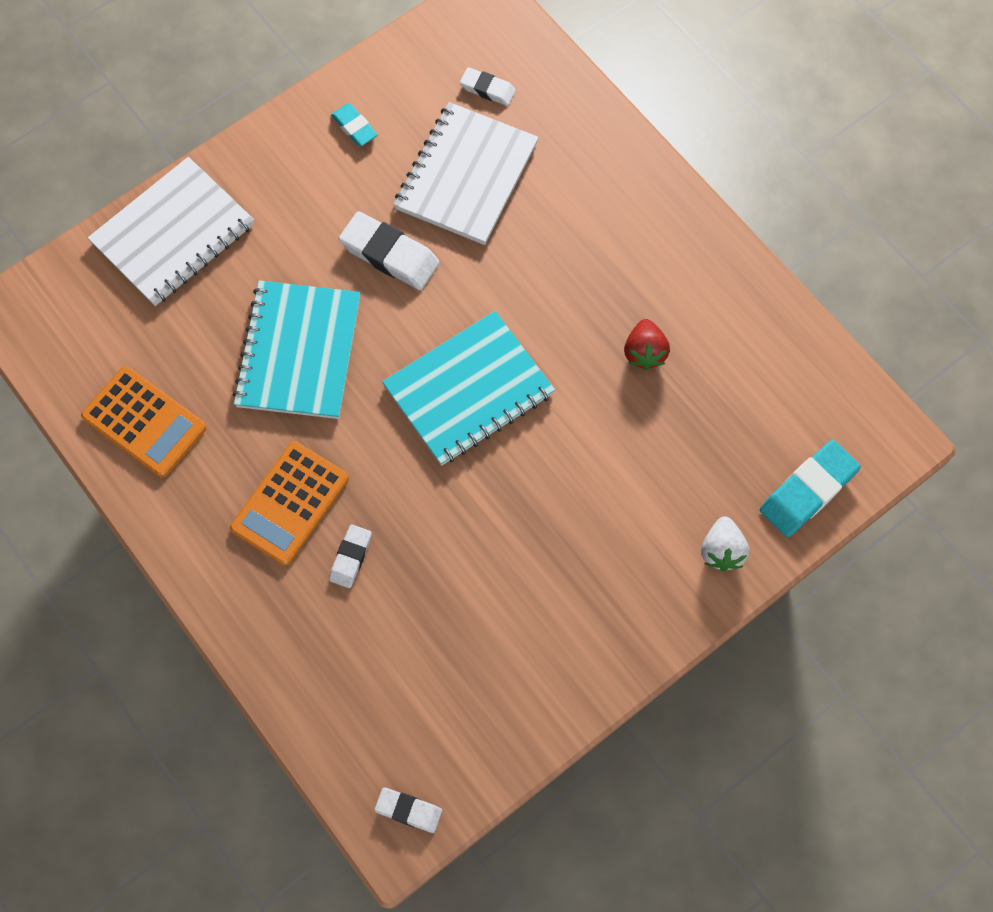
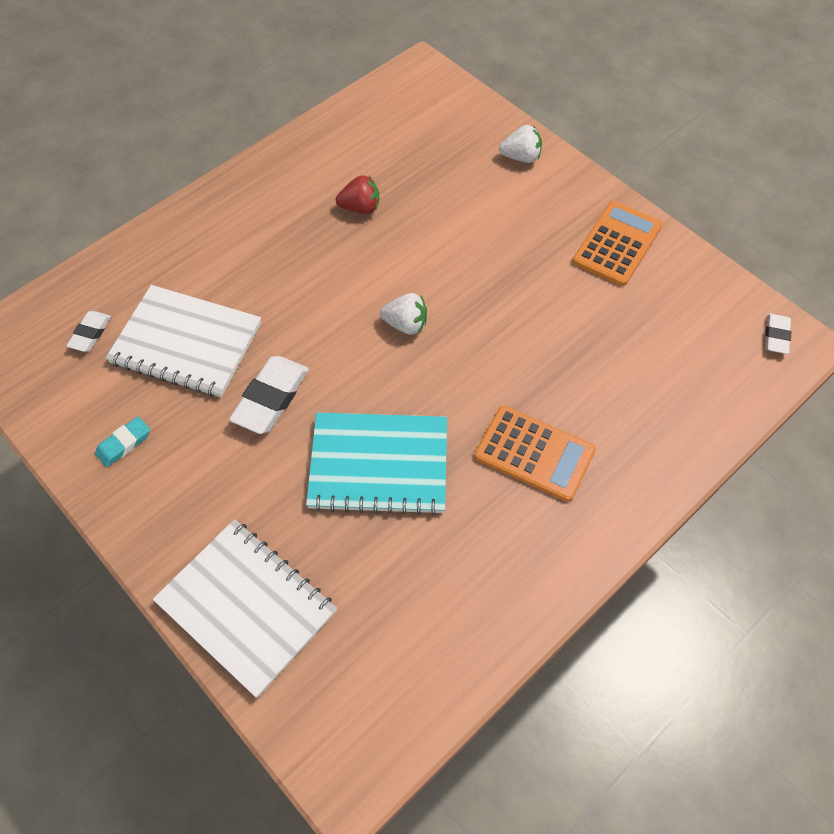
camera: 95 degrees left, 10 degrees down
(144, 422) = (469, 601): orange calculator -> orange calculator (617, 244)
(351, 557) = (576, 399): white eraser -> none
(468, 390) = (406, 324): turquoise notebook -> white strawberry
(808, 491) = (466, 112): turquoise eraser -> none

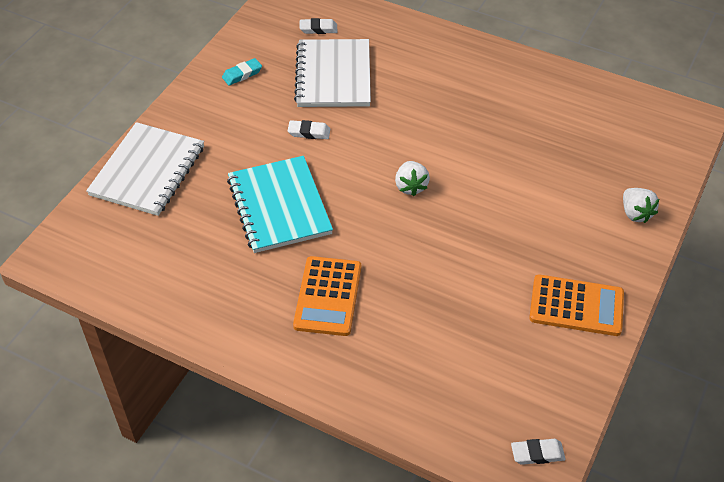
camera: 70 degrees right, 10 degrees down
(124, 444) = (242, 74): turquoise eraser -> turquoise eraser turned 60 degrees counterclockwise
(271, 398) = (309, 132): white eraser -> white eraser, size x0.57
(360, 208) = (510, 127): red strawberry -> none

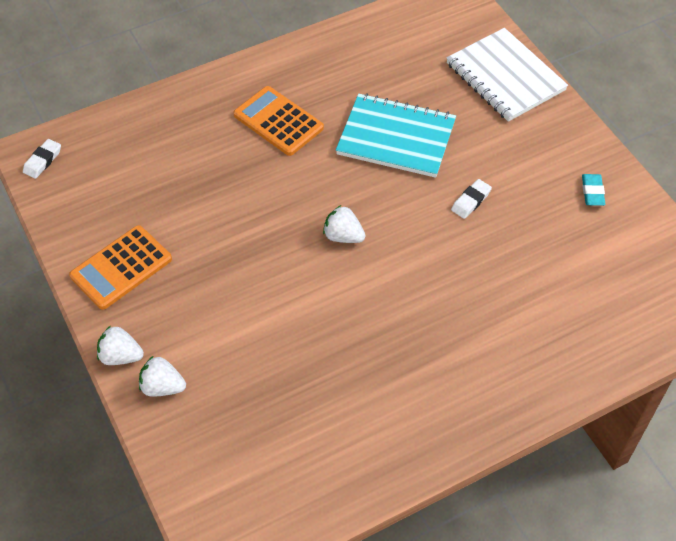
camera: 125 degrees right, 5 degrees up
(318, 29) = (627, 289): white eraser -> none
(333, 75) = (539, 261): white notebook -> none
(642, 253) = (121, 356): none -> white strawberry

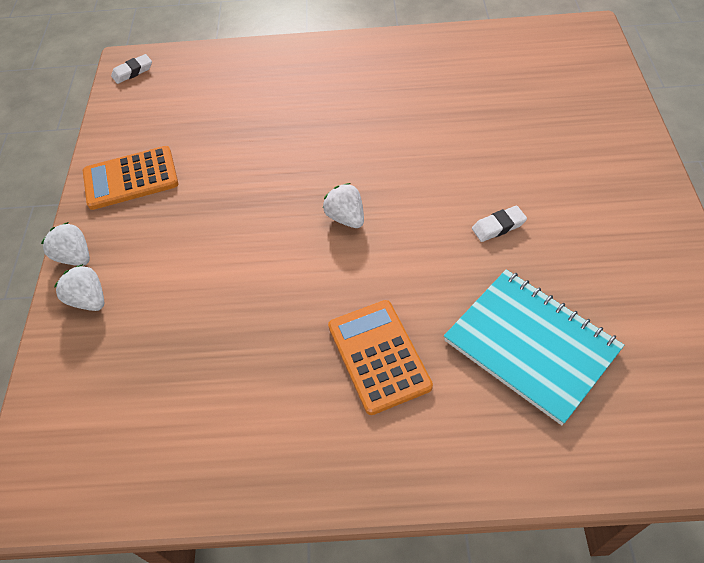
camera: 30 degrees right, 0 degrees up
(278, 121) = (349, 95): orange calculator -> orange calculator (378, 356)
(396, 138) = (454, 142): turquoise notebook -> turquoise notebook (531, 345)
(505, 77) = (602, 117): white notebook -> none
(592, 192) = (645, 262): turquoise eraser -> none

